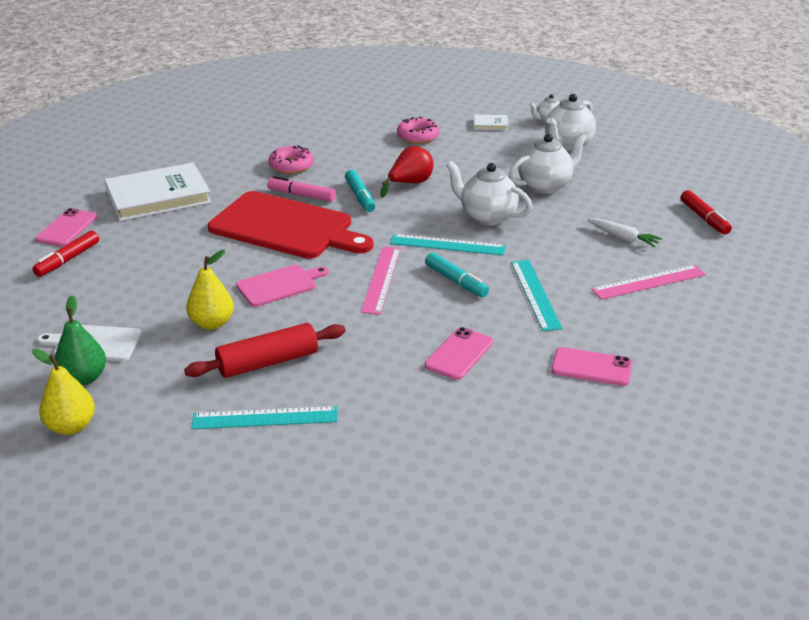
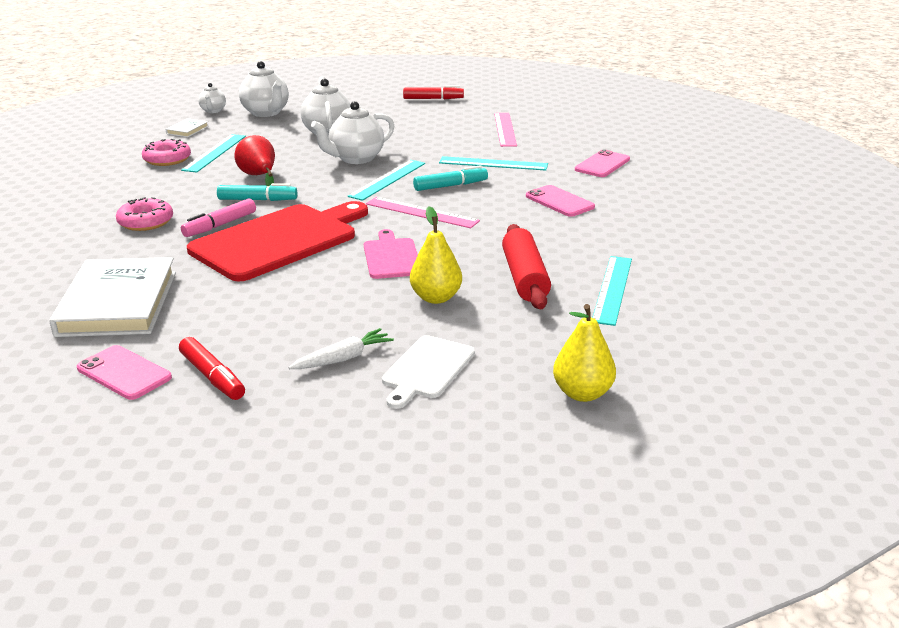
camera: 70 degrees left, 5 degrees down
(84, 378) = (494, 380): green pear -> none
(448, 151) = (215, 153): none -> turquoise ruler
(623, 238) = (436, 124): white carrot -> white carrot (343, 358)

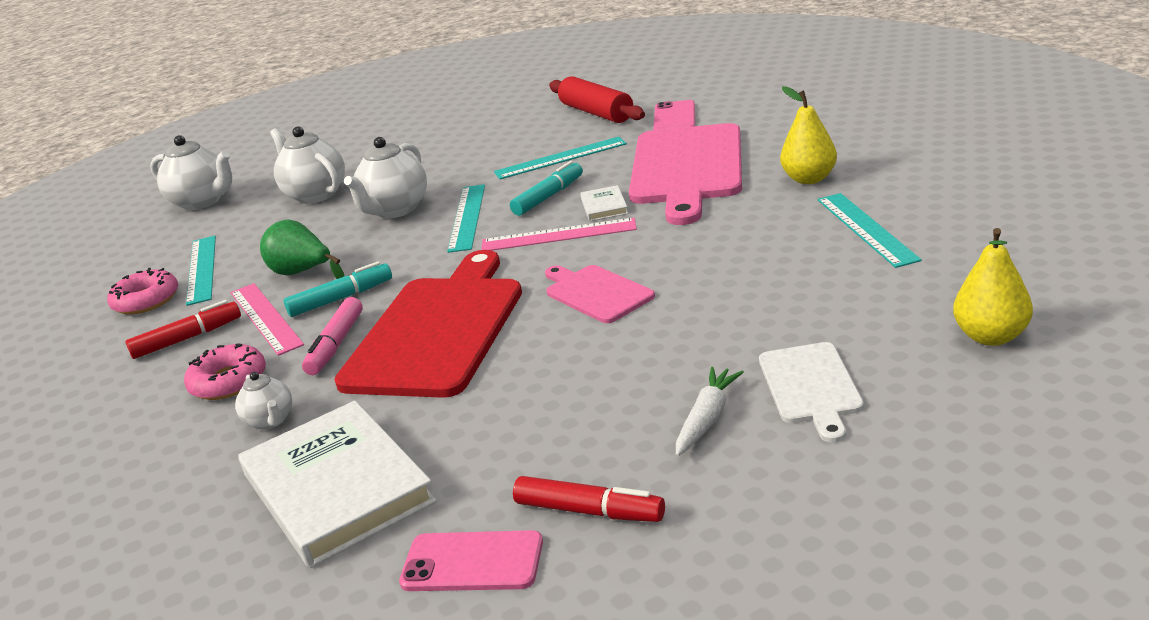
camera: 25 degrees left, 0 degrees up
(187, 130) = (122, 258): white book -> white book (604, 206)
(213, 111) = (125, 224): white teapot -> white teapot (270, 421)
(259, 176) = (303, 273): red pear -> green pear
(433, 99) = (391, 118): red marker -> red marker (187, 338)
(436, 298) = (708, 312): yellow pear -> yellow pear (809, 179)
(505, 129) = (520, 120): pink ruler -> pink ruler (266, 318)
(525, 278) = (767, 254): red rolling pin -> red rolling pin (597, 113)
(559, 201) = (687, 168): pink phone -> pink cutting board

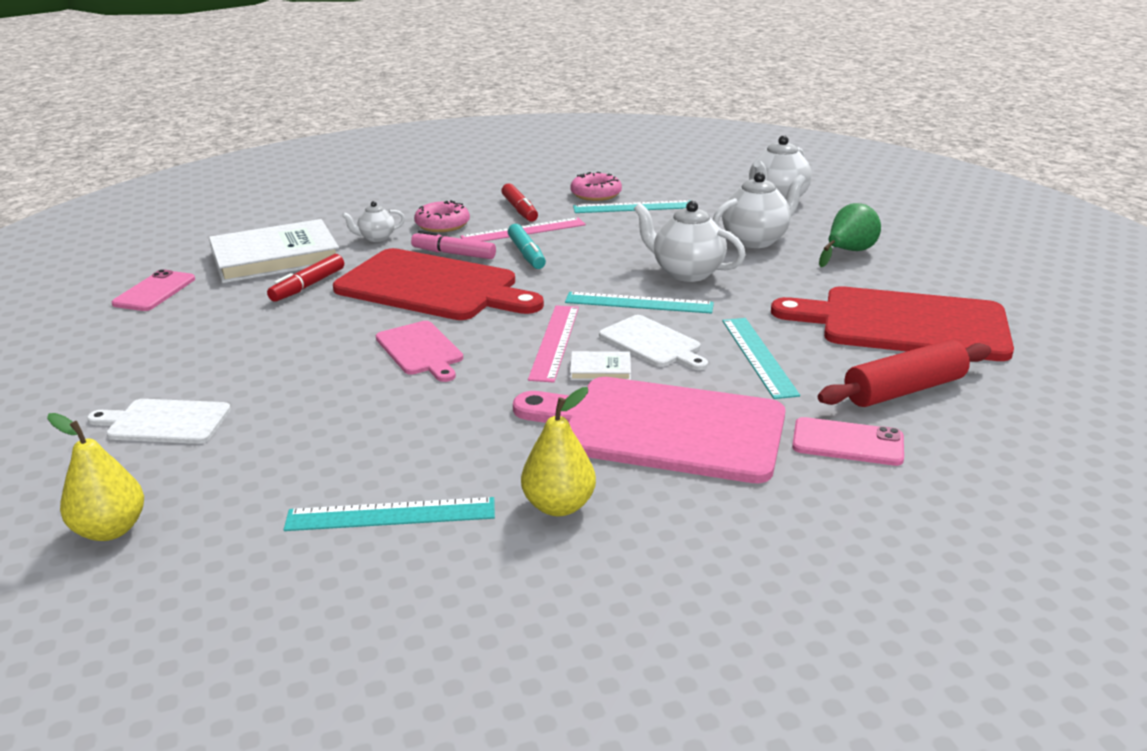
camera: 95 degrees right, 0 degrees up
(303, 273) = (588, 240): green pear -> green pear (848, 252)
(492, 123) = (905, 324): none -> red cutting board
(549, 197) = (652, 343): turquoise marker -> white cutting board
(589, 511) = (148, 325): red marker -> red marker (307, 286)
(596, 293) = (421, 350): pink cutting board -> pink cutting board turned 90 degrees clockwise
(707, 418) = (184, 374): white carrot -> none

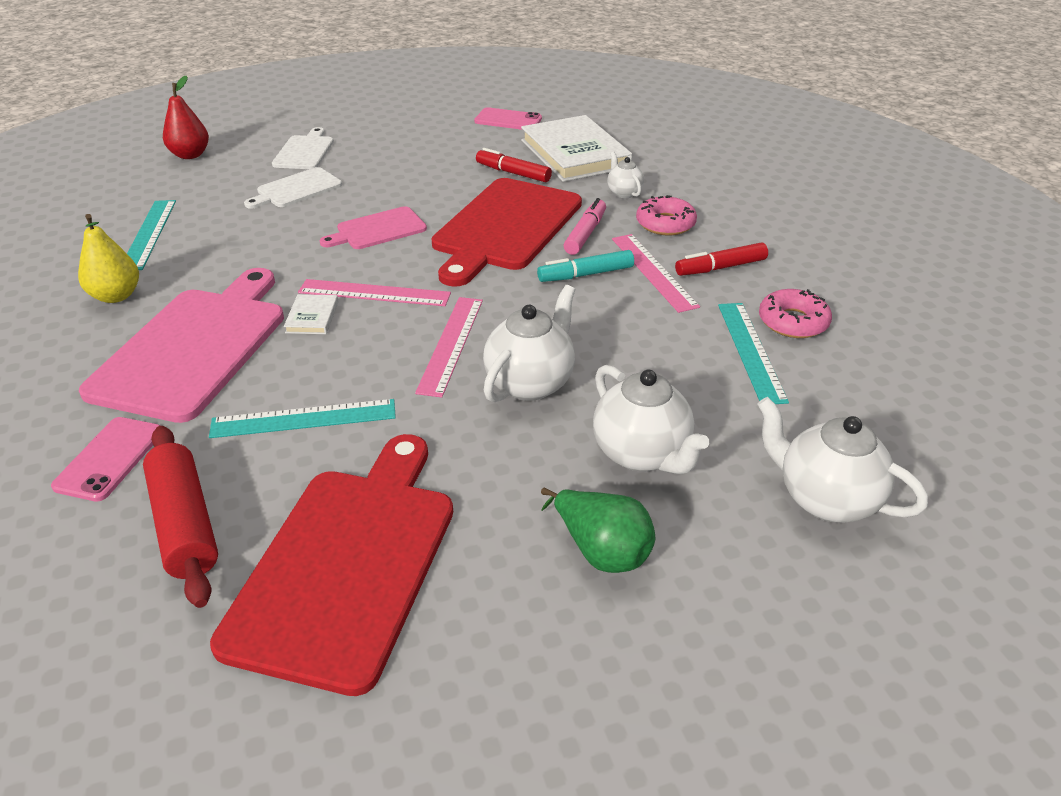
camera: 90 degrees right, 10 degrees up
(111, 530) = (190, 155): yellow pear -> red pear
(639, 303) = (451, 344): turquoise ruler -> pink ruler
(652, 343) = (355, 349): white cutting board -> white cutting board (296, 189)

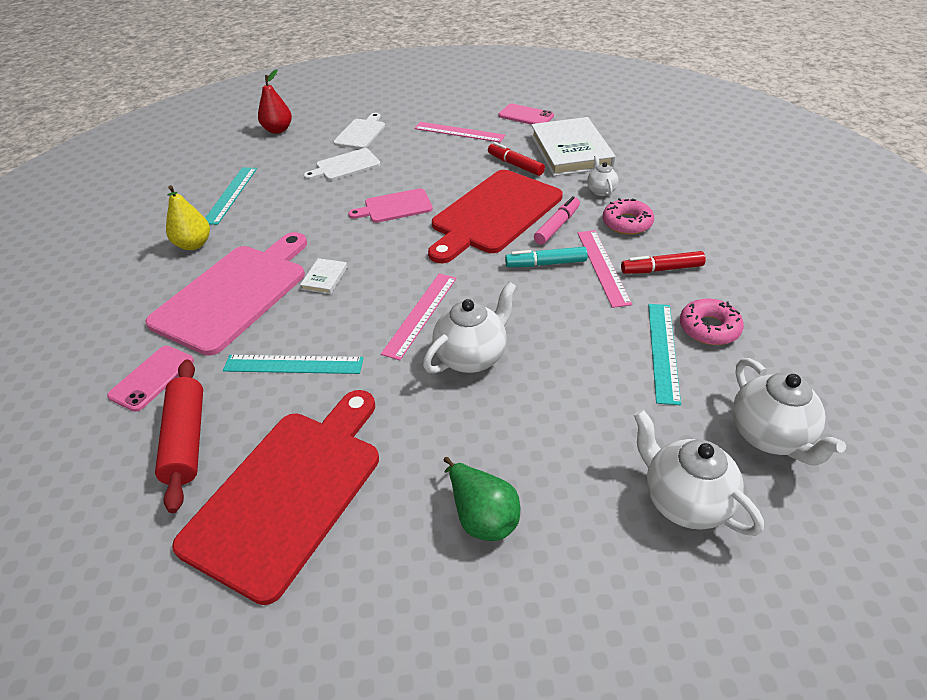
camera: 15 degrees right, 5 degrees up
(374, 293) = (376, 262): pink ruler -> pink ruler (459, 132)
(642, 454) = (541, 434): white teapot -> white teapot (769, 436)

